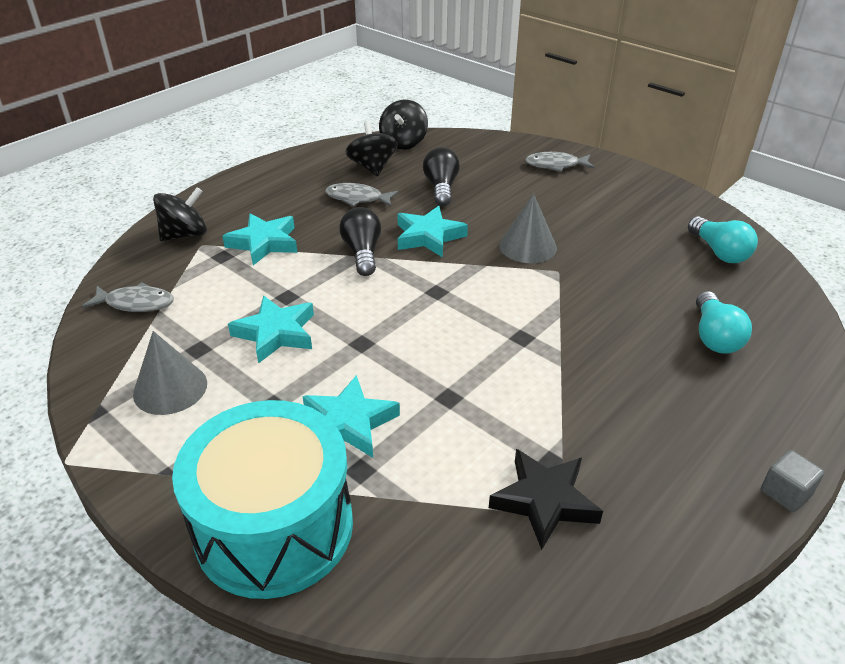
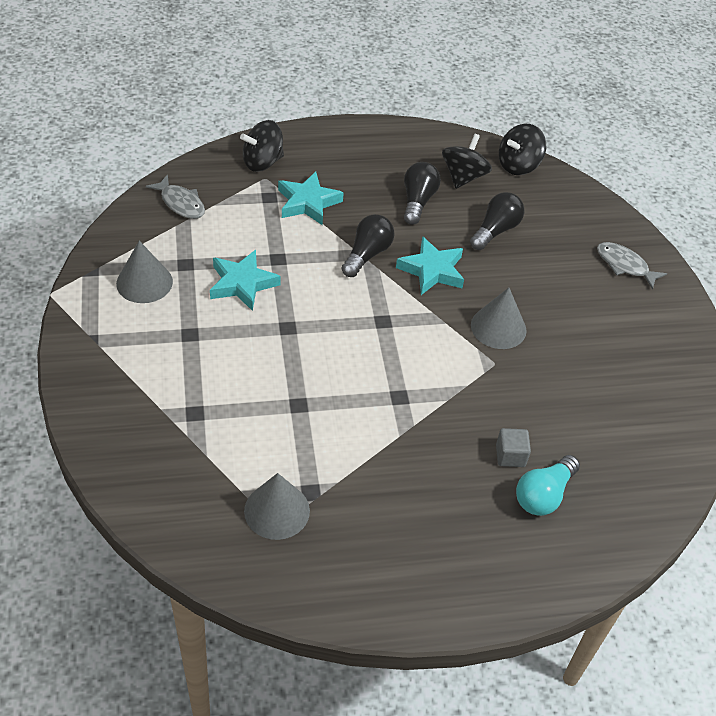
camera: 35 degrees right, 10 degrees up
(185, 235) = (262, 162): black spinning top -> black spinning top turned 150 degrees clockwise
(274, 527) = (116, 412): turquoise drum -> none
(349, 423) = (220, 378): turquoise star -> none
(357, 198) = (417, 201): grey fish -> black light bulb
(544, 501) = (277, 510): black star -> grey cone
(719, 252) = (654, 435): turquoise light bulb -> none
(785, 492) = (434, 623): grey cube -> grey cube (510, 455)

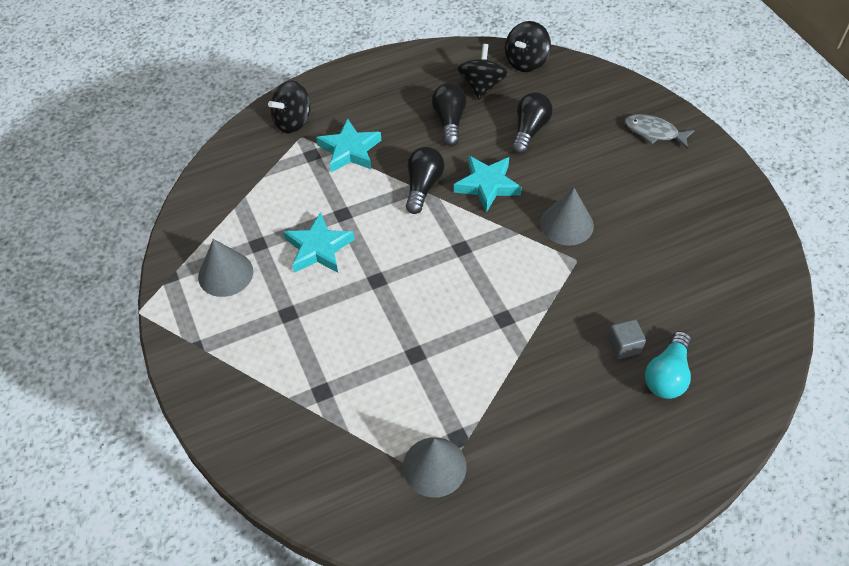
camera: 10 degrees left, 5 degrees up
(181, 203) = (231, 184): grey fish -> none

